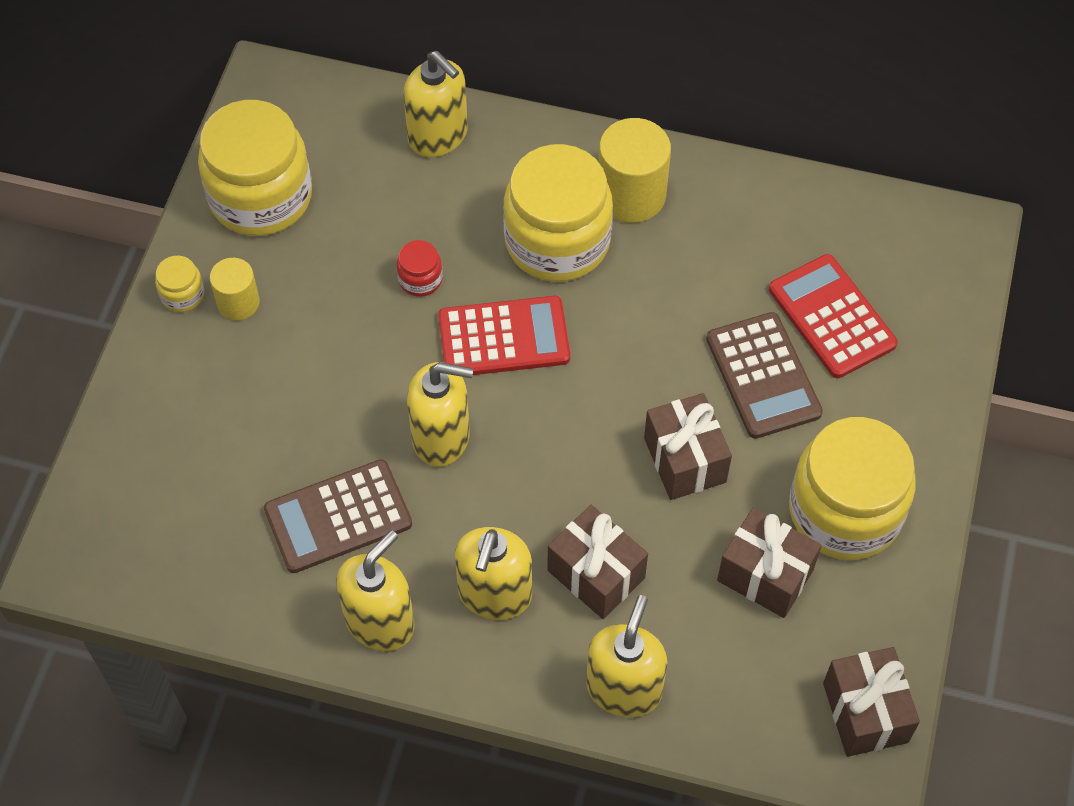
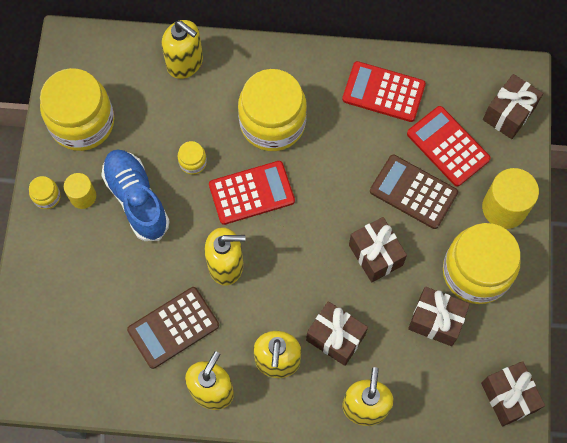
camera: 10 degrees left, 10 degrees up
(321, 319) = (137, 199): none -> blue shoe
(420, 279) = (193, 162): red jar -> yellow jar
(631, 195) = (312, 84): yellow cylinder -> yellow cylinder (504, 208)
(742, 223) = (383, 92): none -> red calculator
(763, 376) = (413, 192): brown calculator -> brown calculator turned 150 degrees clockwise
(939, 284) = (508, 114): none -> brown gift

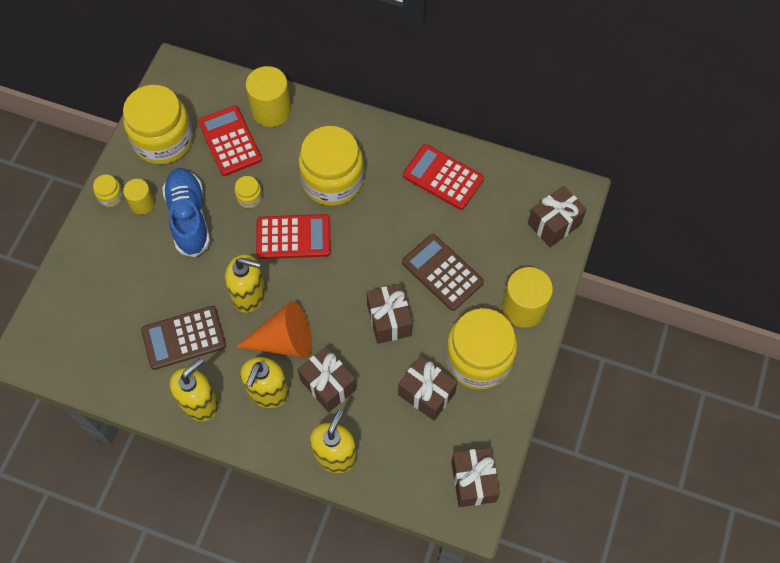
camera: 15 degrees right, 5 degrees down
(185, 63) = (271, 110): yellow soap dispenser -> yellow cylinder
(277, 304) = (284, 341): none -> orange cone
(448, 146) = (487, 239): red calculator -> red calculator (230, 141)

